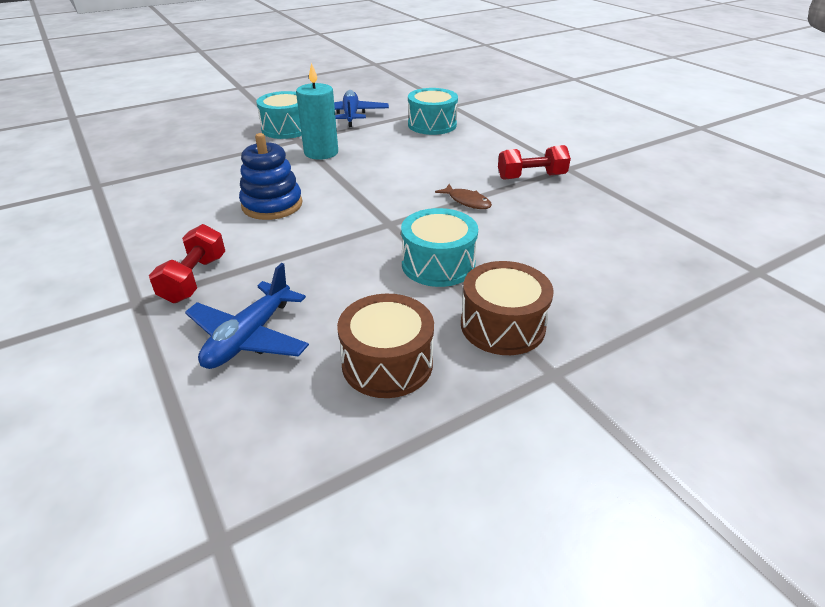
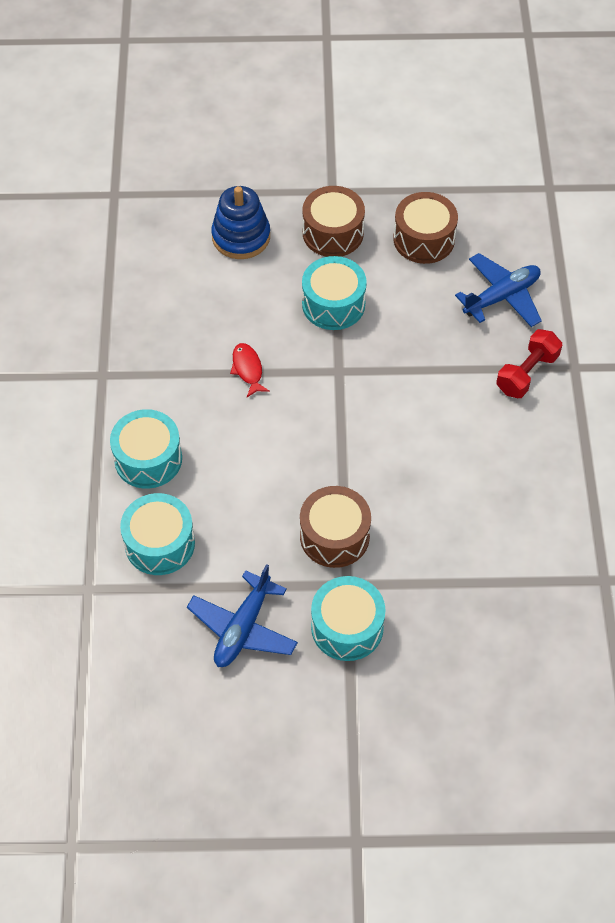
camera: 150 degrees left, 20 degrees up
(272, 205) = (430, 450): blue stacking toy -> blue stacking toy (241, 237)
(321, 152) = (334, 536): turquoise candle -> brown drum
(467, 201) = (248, 369): brown fish -> red fish
(482, 147) = (148, 459): none -> turquoise drum
(531, 177) = (152, 378): red dumbbell -> none

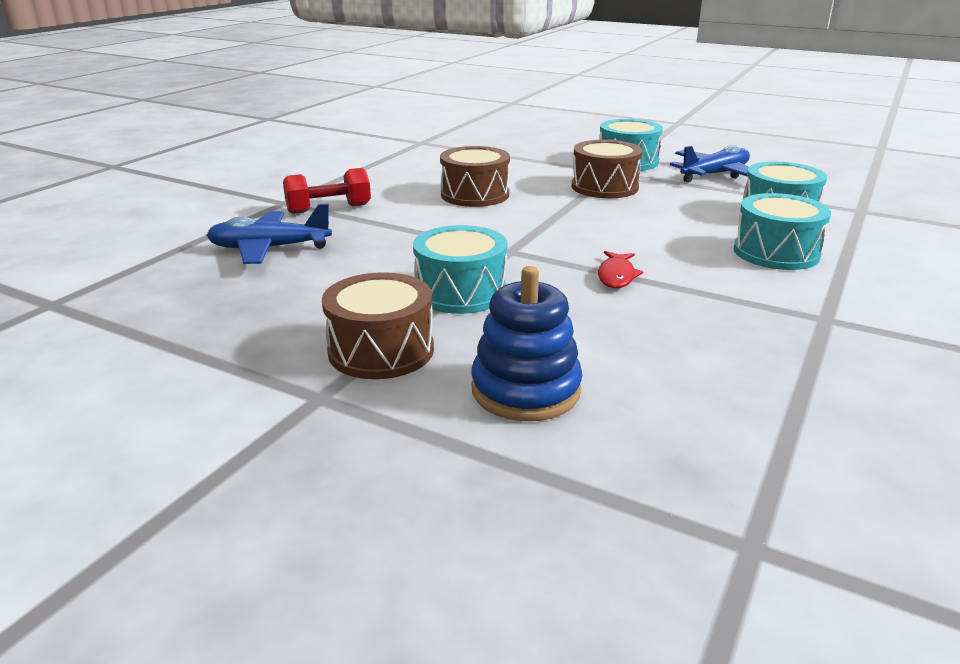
camera: 150 degrees left, 30 degrees down
(424, 239) = (274, 309): brown drum -> brown drum (475, 195)

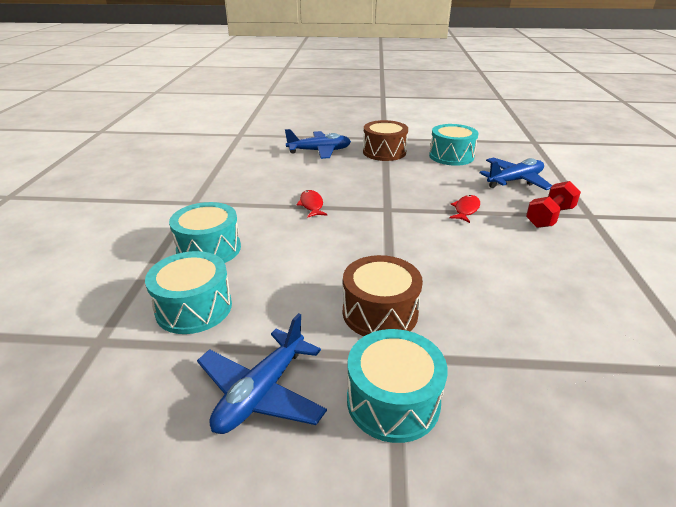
camera: 155 degrees right, 5 degrees up
(408, 231) = (466, 210): none -> red fish
(460, 292) = (383, 179): turquoise drum -> turquoise drum (451, 156)
(475, 195) = (480, 263): brown drum -> none
(525, 390) = (319, 151): blue stacking toy -> blue plane

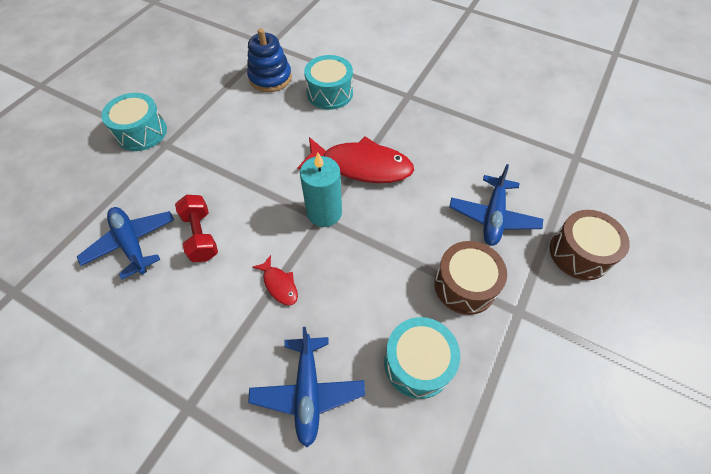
camera: 115 degrees right, 25 degrees up
(194, 308) = (270, 78): turquoise drum -> blue stacking toy
(261, 392) = (188, 90): blue plane -> blue plane (132, 244)
(311, 205) = (361, 166): red fish -> red fish, size x2.20
(380, 209) = (324, 212): none -> turquoise candle
(380, 312) = (200, 154): brown drum -> brown drum (579, 253)
(549, 217) = (215, 357): red dumbbell -> red dumbbell (201, 235)

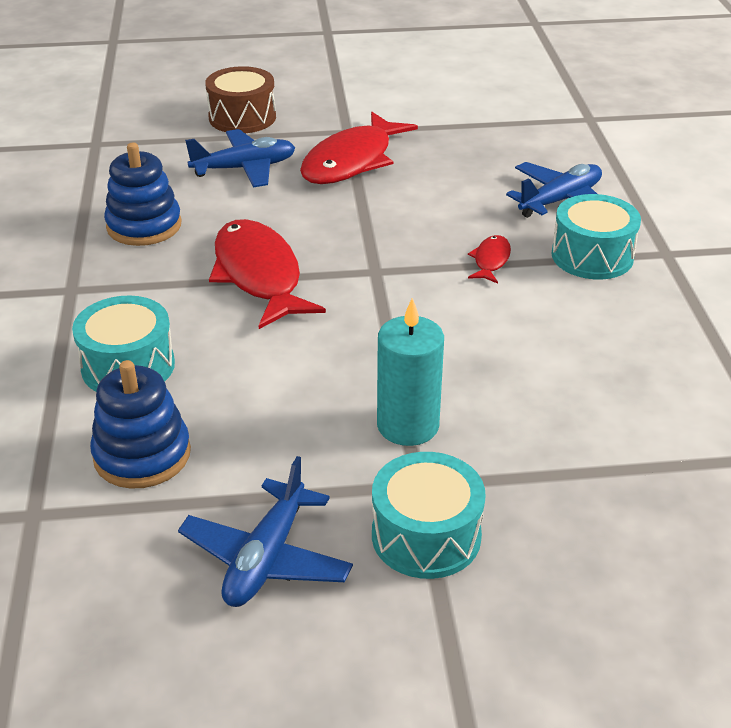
camera: 125 degrees left, 20 degrees down
(132, 244) = (595, 398): blue plane -> blue plane (266, 557)
(201, 235) = (511, 348): red dumbbell -> none
(324, 212) = (364, 272): turquoise candle -> turquoise candle (408, 425)
(417, 363) = (460, 160): turquoise drum -> turquoise drum (592, 256)
(451, 141) = (144, 226): none -> blue stacking toy
(465, 285) = (352, 161): brown drum -> red fish

